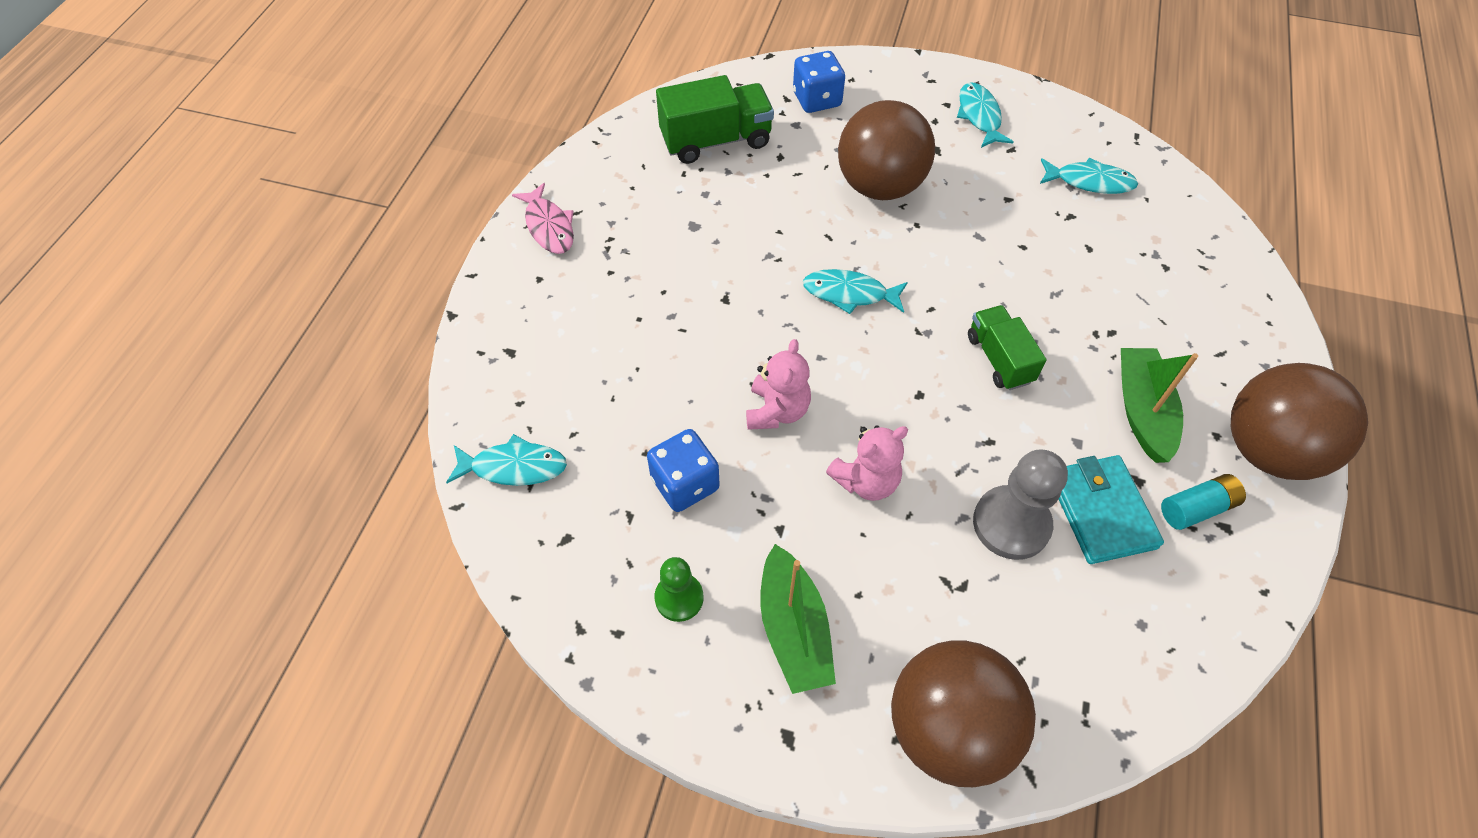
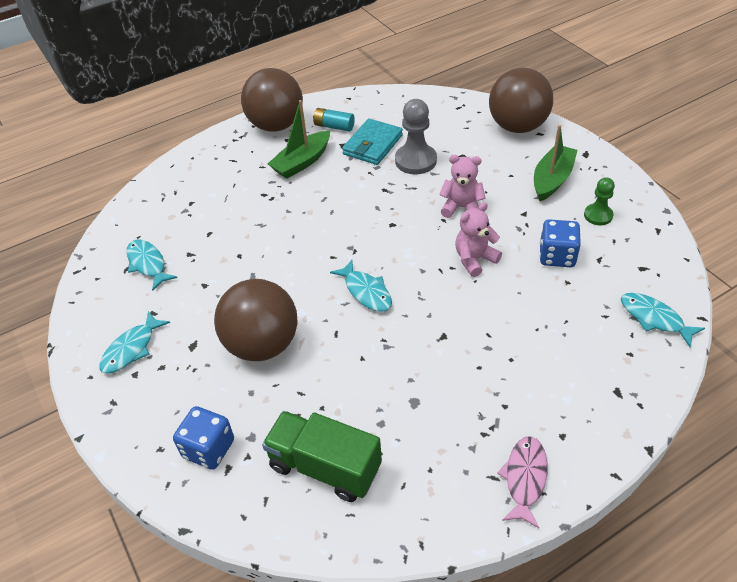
camera: 135 degrees left, 10 degrees down
(999, 359) = (332, 215): green truck -> none

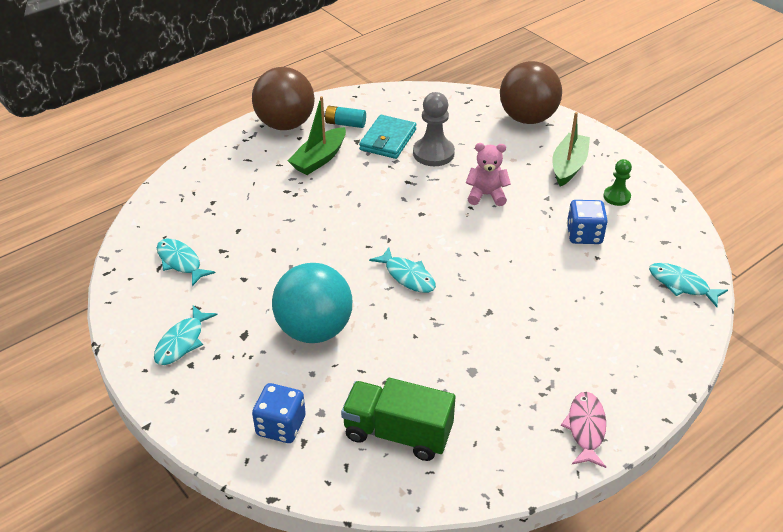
camera: 10 degrees left, 5 degrees down
(262, 344) = (314, 330): brown ball -> turquoise ball
(474, 259) = (507, 242): pink teddy bear -> none

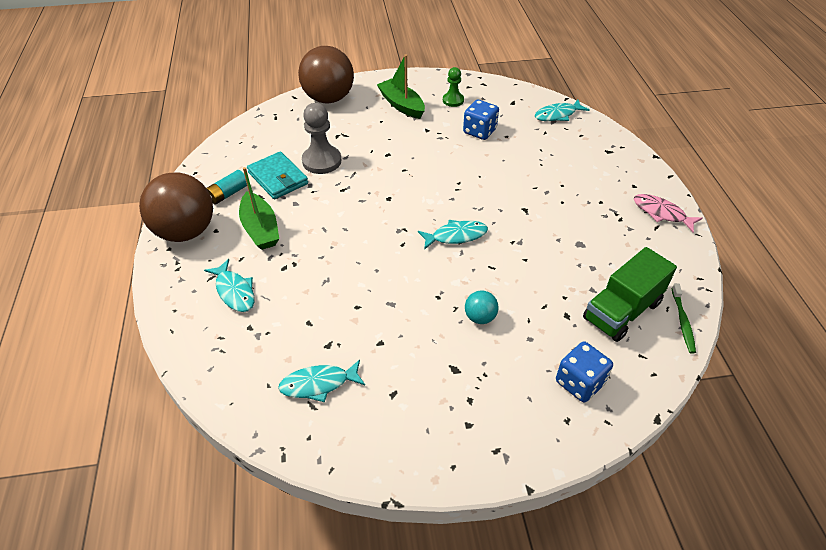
camera: 60 degrees left, 5 degrees up
(182, 342) = (434, 421): turquoise fish -> turquoise fish (234, 291)
(314, 330) = (480, 317): turquoise ball -> turquoise ball, size x0.44
(419, 490) = (682, 321): none -> green toothbrush
(486, 195) = (398, 156): pink teddy bear -> none

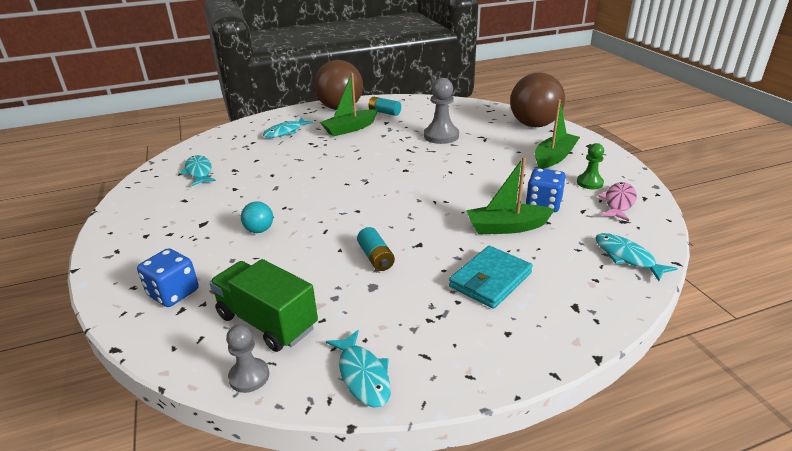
camera: 80 degrees right, 15 degrees down
(278, 178) = (410, 124): turquoise wallet -> turquoise wallet (490, 280)
(456, 236) = (364, 207): turquoise fish -> turquoise fish (363, 375)
(509, 157) = (507, 227): none -> green boat
(540, 237) = (376, 257): none -> turquoise battery
(661, 213) = (457, 362): pink fish -> pink fish (618, 202)
(682, 321) = (249, 376): green toothbrush -> grey pawn

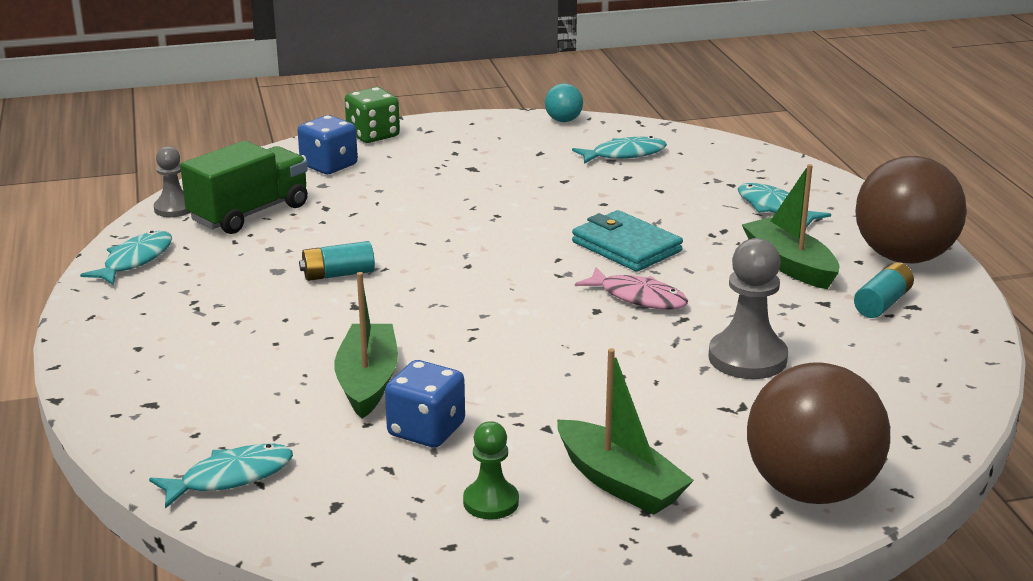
camera: 95 degrees right, 5 degrees down
(112, 278) = (373, 135): none -> green dice
(259, 230) = (440, 201): turquoise ball -> turquoise ball (563, 120)
(363, 375) = (135, 260): turquoise fish -> turquoise fish turned 135 degrees clockwise
(490, 280) = (243, 349): turquoise wallet -> turquoise wallet (626, 247)
(618, 202) = (401, 518): pink fish -> pink fish (638, 297)

